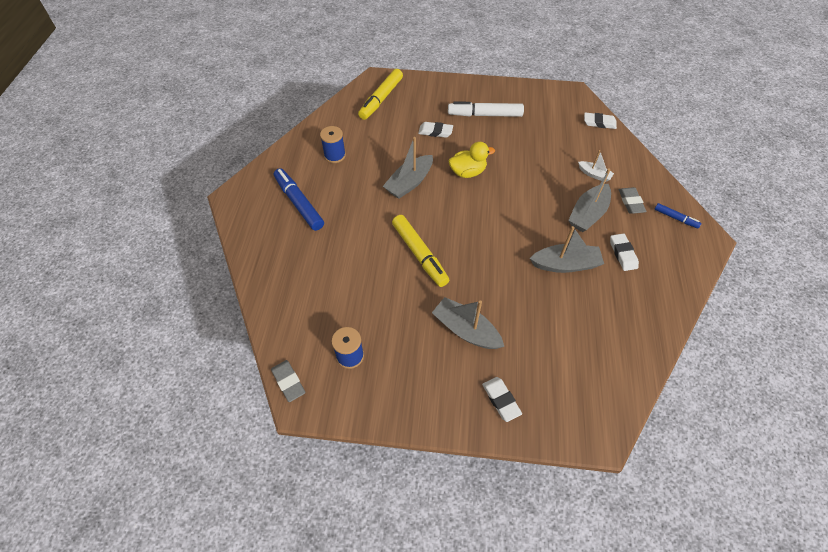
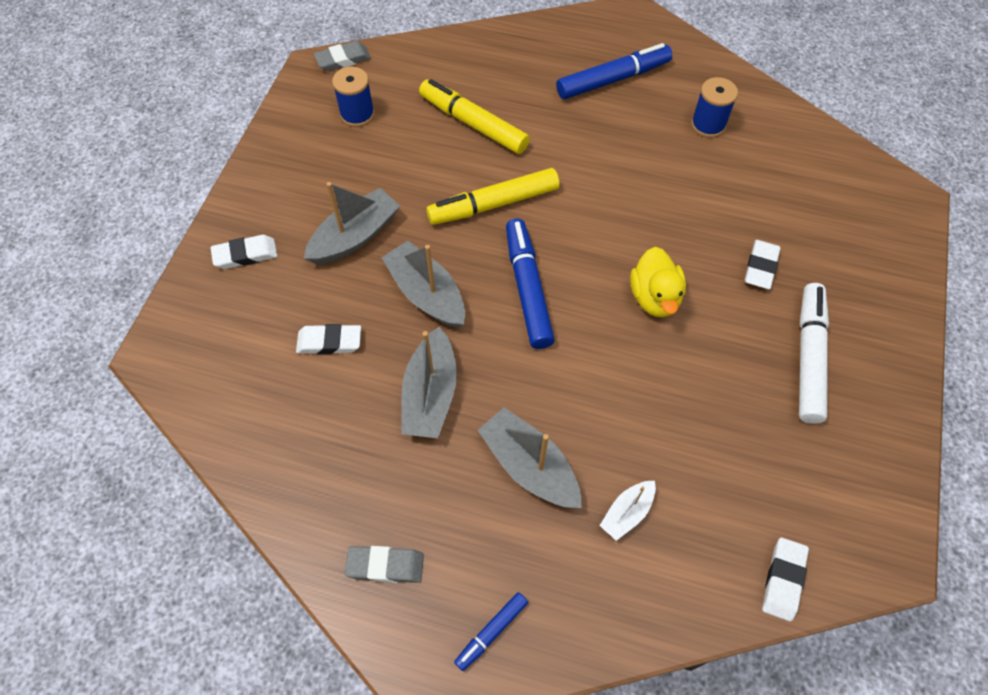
camera: 100 degrees right, 5 degrees up
(381, 99) = (851, 199): yellow marker -> yellow marker (473, 124)
(409, 183) = (638, 212): grey boat -> grey boat (426, 294)
(479, 228) = (527, 289): none -> blue marker
(623, 254) = (430, 495): white eraser -> white eraser (329, 342)
(630, 202) = (545, 557): grey eraser -> grey eraser (385, 565)

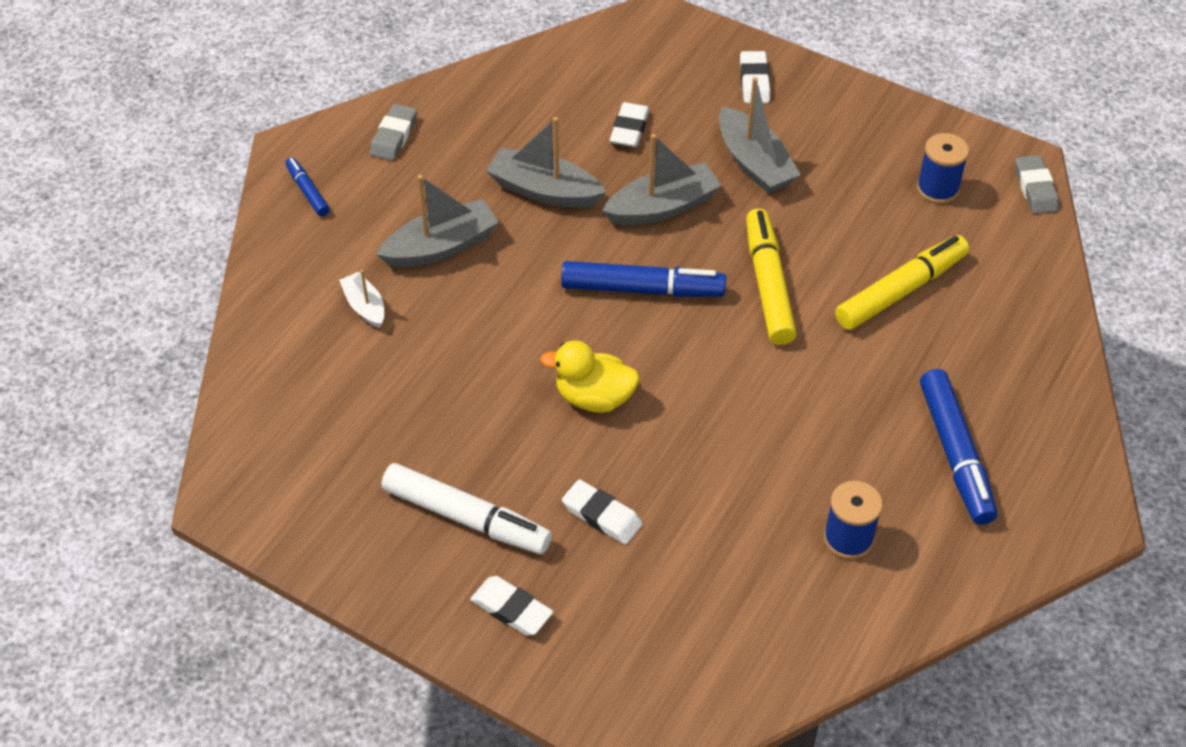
camera: 105 degrees right, 10 degrees down
(783, 580) = (249, 404): white eraser -> white eraser (511, 609)

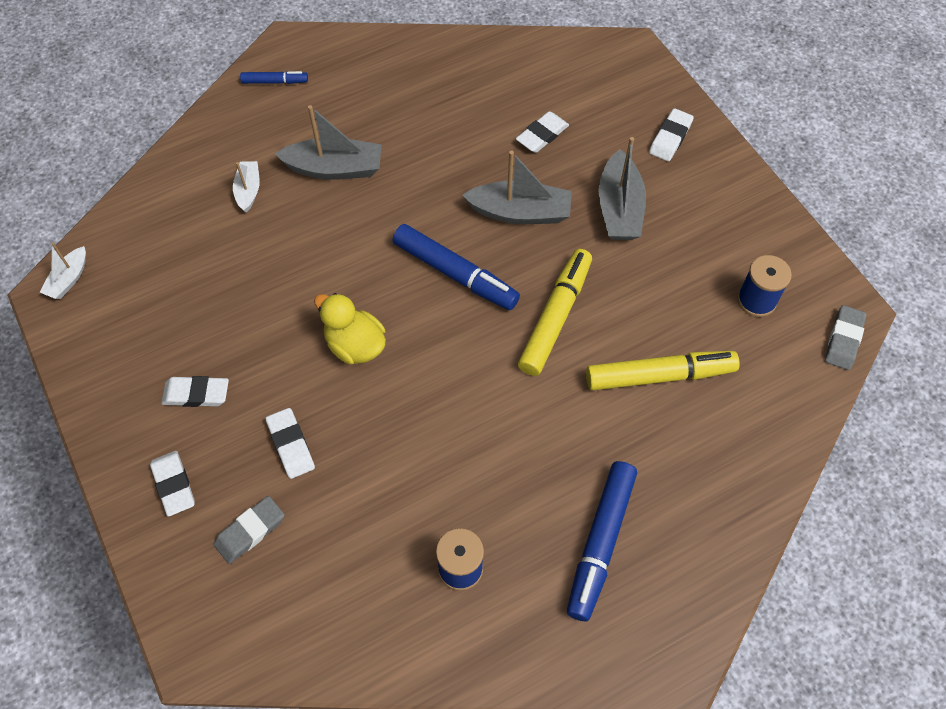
camera: 30 degrees right, 10 degrees up
(233, 478) = (68, 279): none -> white boat
(307, 191) = (275, 82): blue marker -> blue marker turned 90 degrees clockwise
(394, 136) = (365, 65): grey eraser -> grey eraser (250, 531)
(466, 517) = (196, 394): white marker -> white eraser
(544, 191) = (441, 157): grey boat -> none

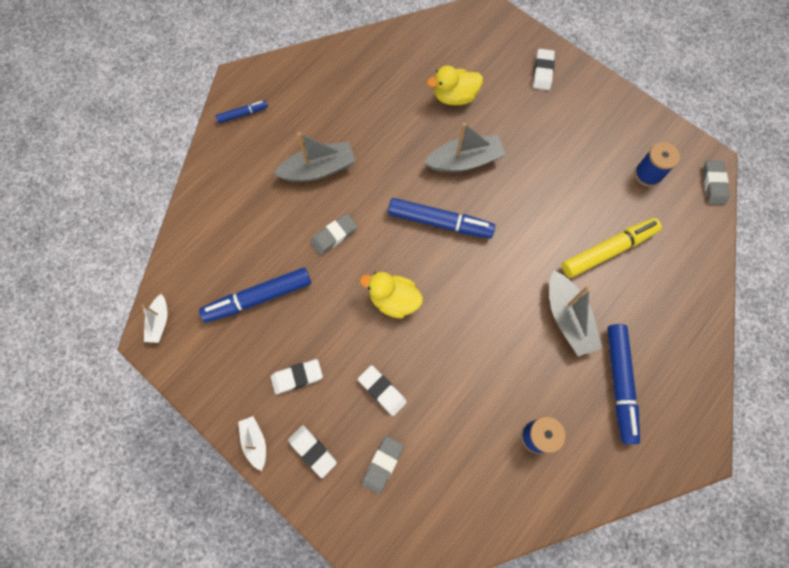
camera: 20 degrees left, 10 degrees up
(194, 290) = (258, 298): none -> blue marker
(248, 190) = (263, 207): white boat -> white boat (255, 442)
(317, 248) = (334, 236): none -> grey eraser
(542, 135) = (454, 97): white eraser -> yellow duck
(555, 317) = (522, 231): yellow marker -> none
(619, 208) = (530, 136): grey boat -> grey boat (568, 318)

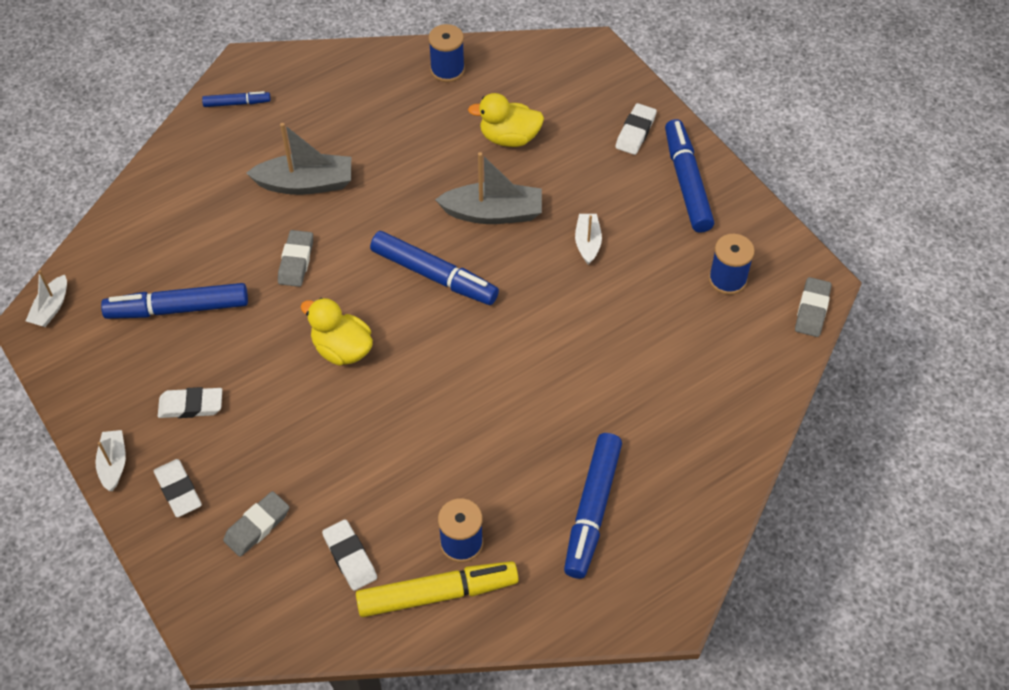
camera: 15 degrees right, 15 degrees down
(334, 236) = (296, 261): grey eraser -> grey eraser turned 60 degrees counterclockwise
(382, 391) = (288, 445): white eraser -> white eraser (350, 557)
(390, 51) = (447, 70): none -> blue spool
(540, 169) = (587, 243): none -> white boat
(568, 318) = (554, 420): grey boat -> none
(592, 103) = (686, 182): none -> blue marker
(608, 250) = (638, 355): yellow marker -> yellow marker (437, 593)

